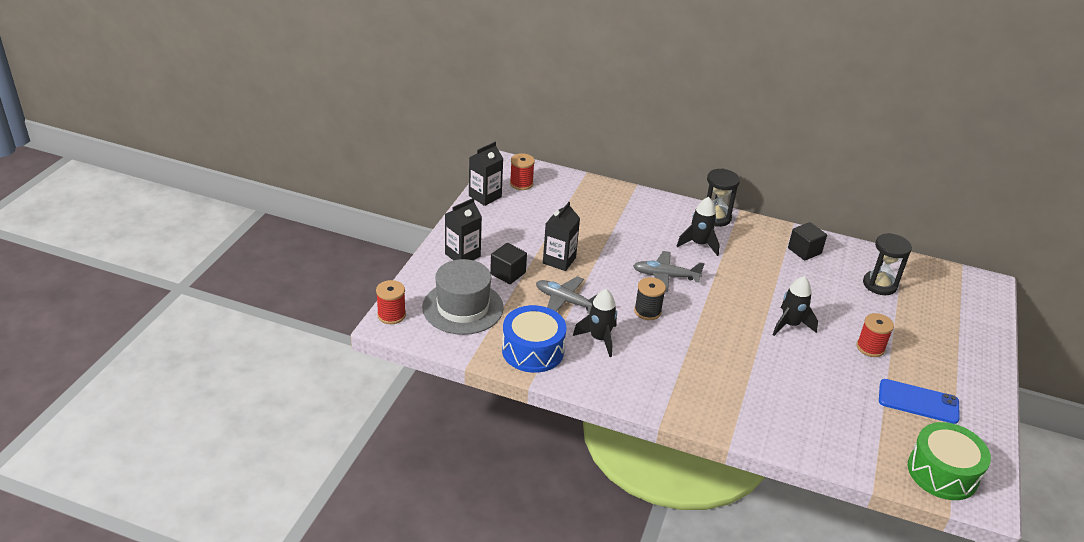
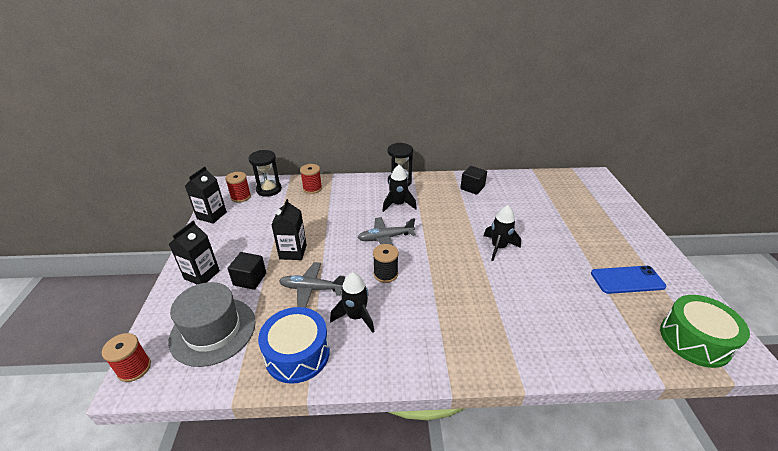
camera: 20 degrees left, 0 degrees up
(870, 348) = (563, 246): red spool -> red spool (312, 188)
(879, 285) = (535, 196): black hourglass -> black hourglass (269, 189)

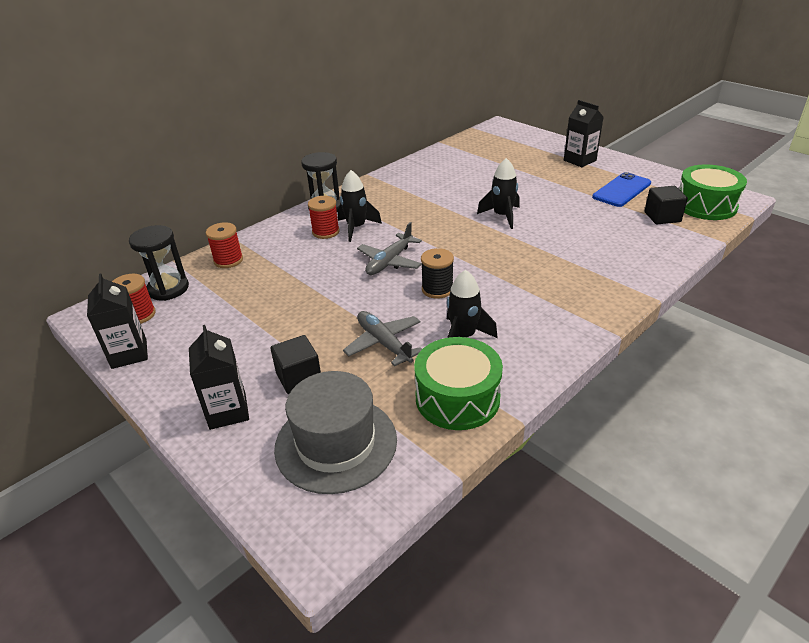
camera: 40 degrees left, 0 degrees up
(134, 368) = (299, 537): red spool -> red spool (325, 232)
(293, 252) = (308, 327): black carton -> black carton (579, 160)
(297, 354) = (457, 398): blue drum -> green drum
(311, 289) = (384, 343): grey plane -> grey plane turned 90 degrees clockwise
(472, 188) = (408, 180): black cube -> black cube (662, 217)

